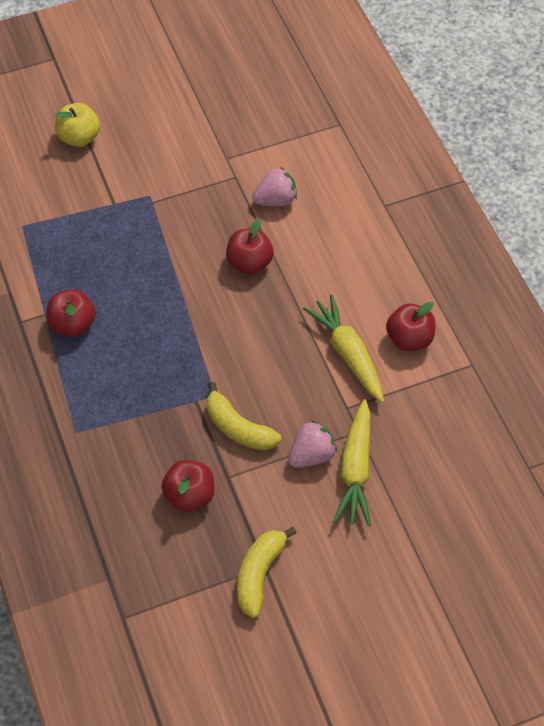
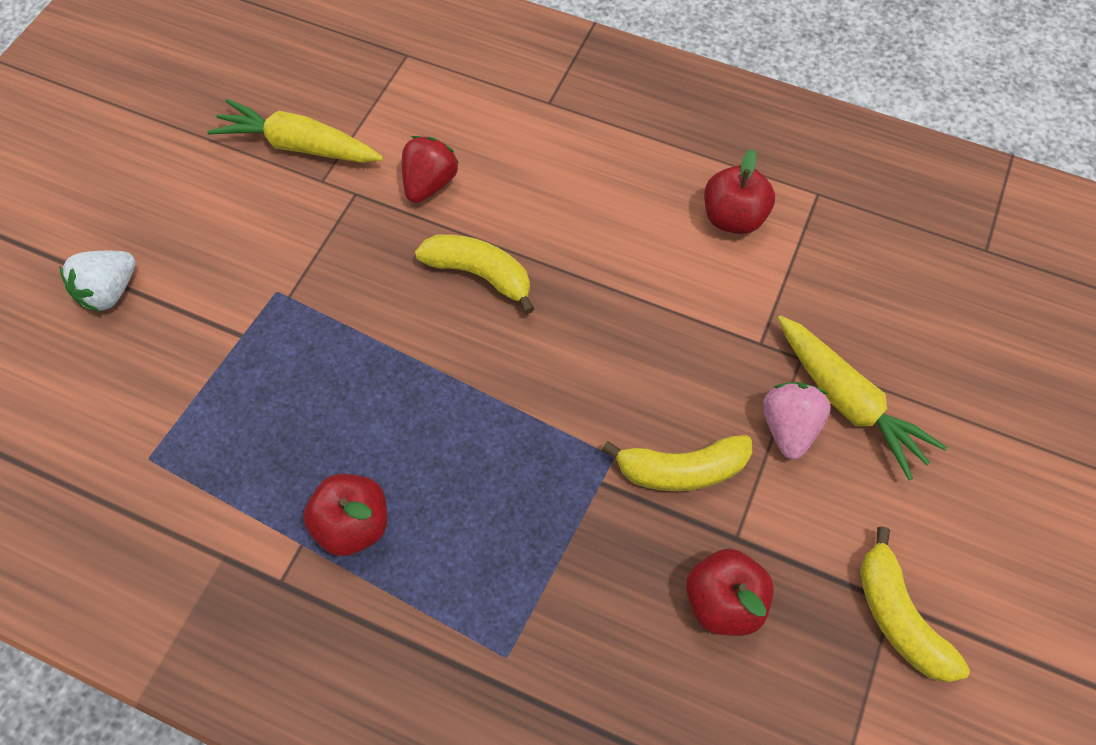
camera: 45 degrees left, 5 degrees up
(79, 138) = (110, 292): yellow apple -> white strawberry
(249, 263) = (480, 274): red apple -> yellow banana
(276, 200) = (429, 184): pink strawberry -> red strawberry
(348, 354) = (694, 285): yellow carrot -> yellow carrot (299, 146)

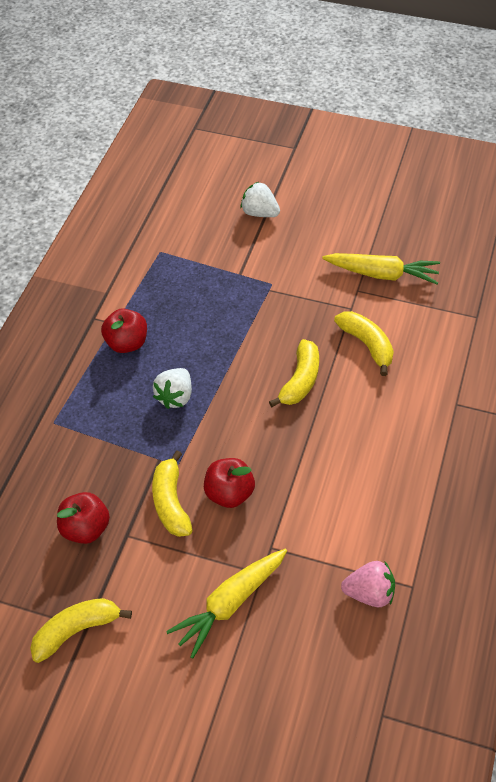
camera: 85 degrees right, 10 degrees down
(299, 146) = (382, 274): yellow carrot -> yellow carrot turned 90 degrees clockwise
(429, 184) = (367, 345): red strawberry -> yellow banana
(482, 451) = (175, 397): none -> white strawberry
(733, 218) = (376, 527): red apple -> red apple (229, 493)
(788, 427) = (206, 565): pink strawberry -> pink strawberry (369, 593)

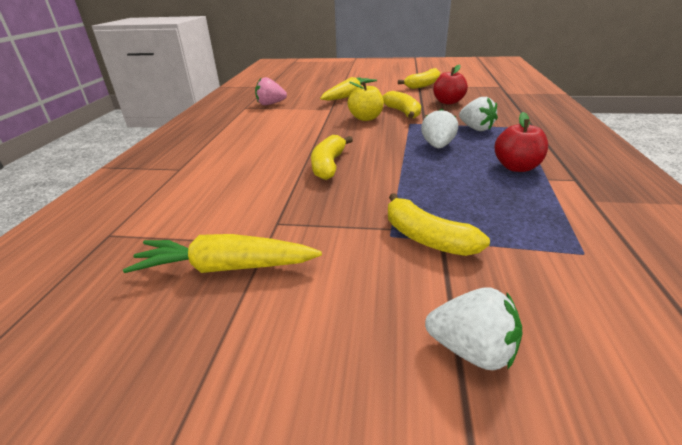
camera: 170 degrees right, 20 degrees down
(107, 429) = (475, 128): none -> white strawberry
(229, 493) = (366, 118): red apple -> yellow apple
(367, 345) = (259, 194): yellow banana -> yellow banana (426, 238)

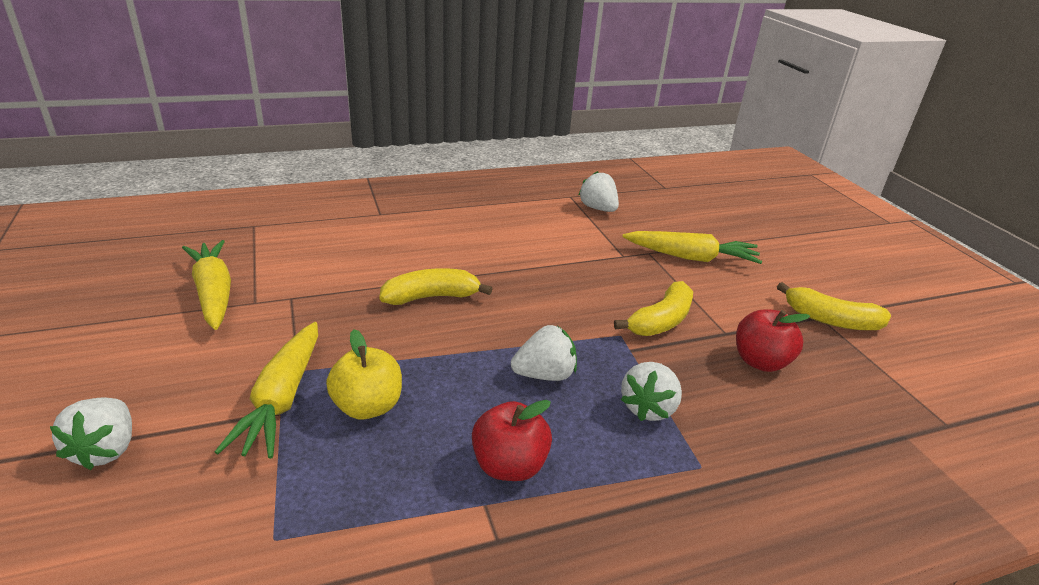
camera: 60 degrees right, 0 degrees up
(270, 104) = (598, 208): pink strawberry -> white strawberry
(366, 118) = (607, 292): yellow apple -> yellow apple (367, 406)
(426, 238) = (282, 399): yellow banana -> yellow carrot

